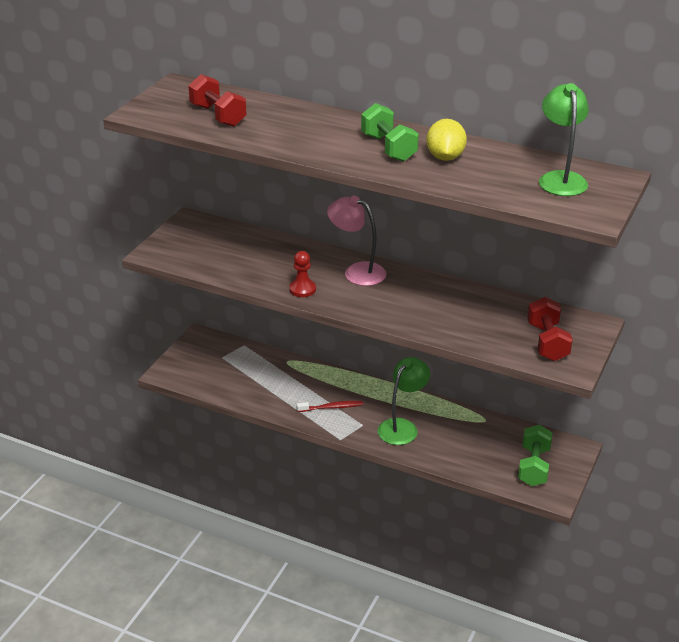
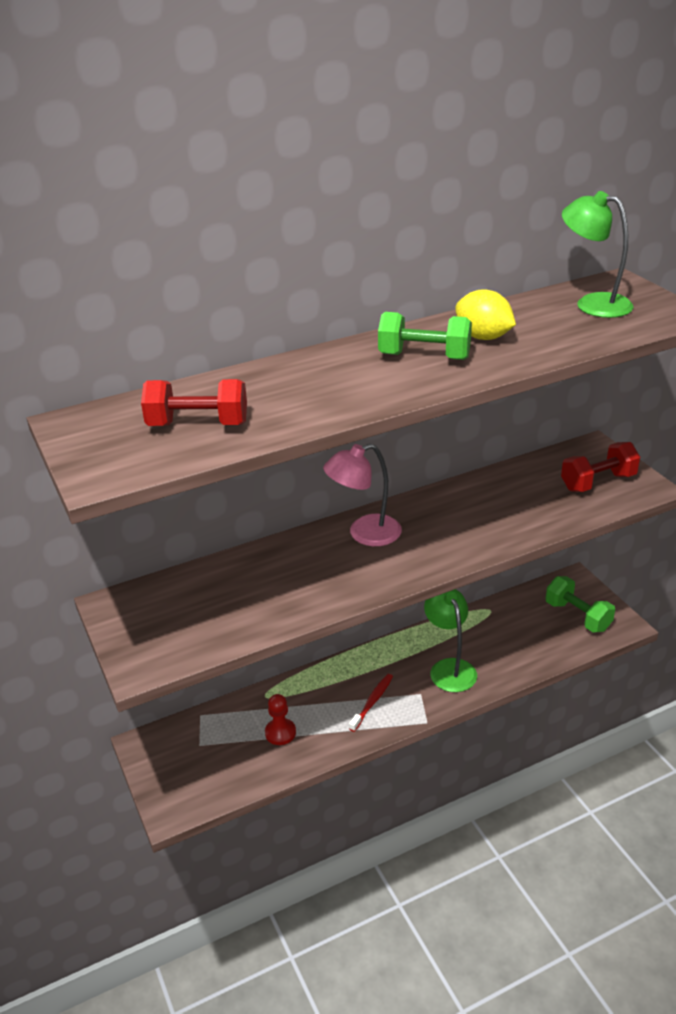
camera: 50 degrees left, 0 degrees up
(302, 289) = (354, 584): red pawn -> red pawn (280, 733)
(547, 342) = (598, 482): red dumbbell -> red dumbbell turned 60 degrees counterclockwise

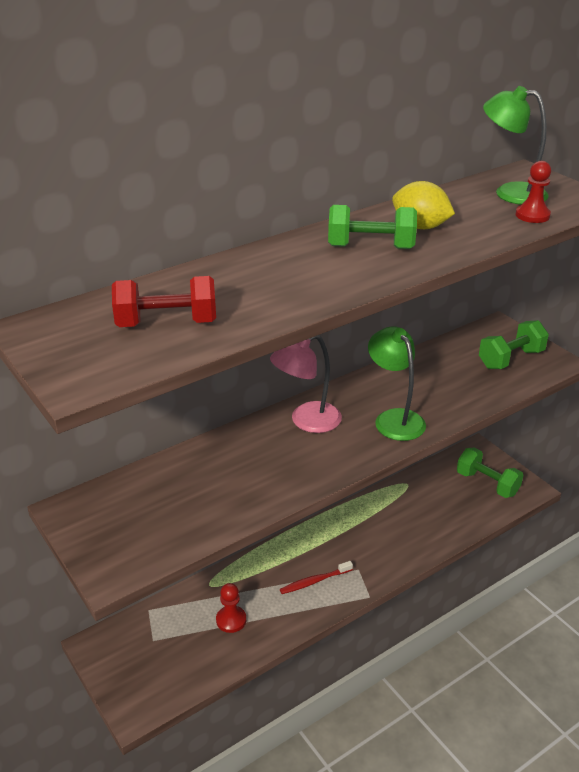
camera: 10 degrees left, 0 degrees up
(372, 702) = (314, 581): red toothbrush -> red toothbrush turned 135 degrees counterclockwise
(449, 668) = (380, 542): green lamp -> green lamp (394, 418)
(598, 482) = (511, 359): red dumbbell -> green dumbbell
(608, 329) = (532, 215): none -> red pawn

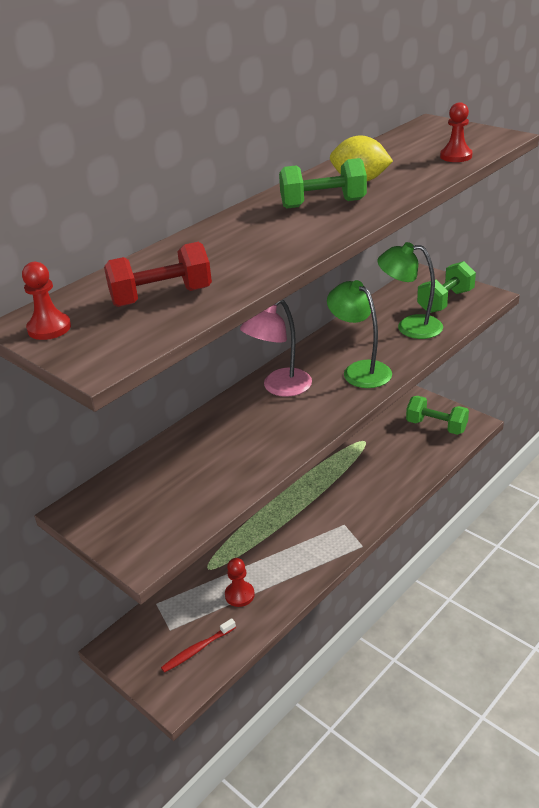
camera: 10 degrees left, 0 degrees up
(48, 337) = (49, 328): none -> red pawn
(314, 581) = (307, 543): red toothbrush -> red toothbrush (197, 649)
(510, 192) = (427, 141): green lamp -> green lamp (410, 327)

